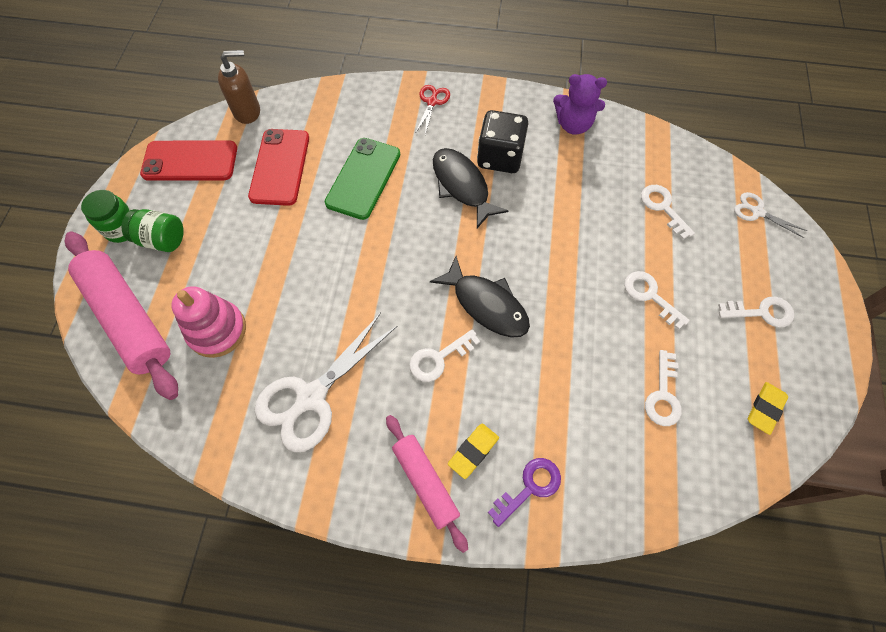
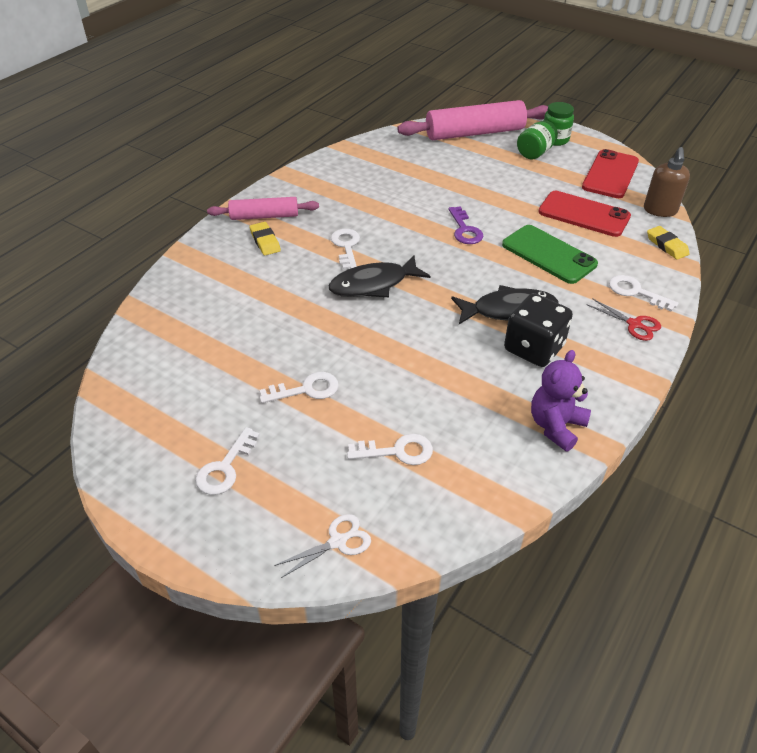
camera: 115 degrees right, 20 degrees down
(217, 330) = (441, 161): pink stacking toy -> none
(311, 397) = (362, 187): white scissors -> none
(529, 487) = (218, 257): purple key -> purple key (464, 230)
(663, 395) = (215, 354): white key -> white key (636, 292)
(765, 409) = (145, 414): yellow eraser -> yellow eraser (666, 245)

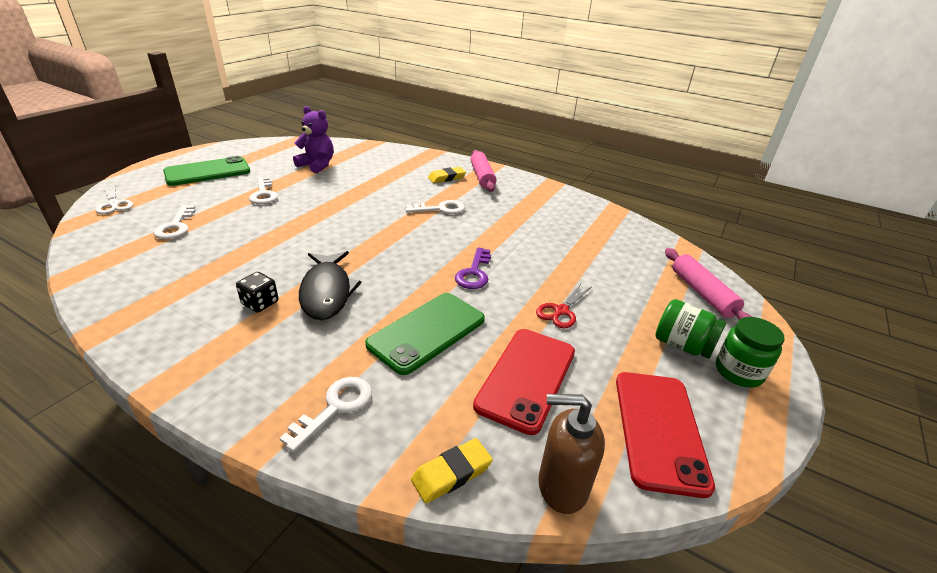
camera: 85 degrees right, 10 degrees down
(225, 467) = (207, 172): white key -> green phone
(373, 284) = (383, 220): black fish -> none
(464, 230) = (474, 273): purple key -> purple key turned 60 degrees counterclockwise
(475, 133) = (702, 293): pink rolling pin -> pink rolling pin, size x0.60
(534, 348) = (260, 303): black dice -> black dice, size x0.53
(556, 426) = (143, 306): purple teddy bear -> purple teddy bear (317, 165)
(610, 174) = (659, 430): red phone -> red phone turned 75 degrees clockwise
(634, 324) = (268, 393): red scissors -> red scissors (561, 311)

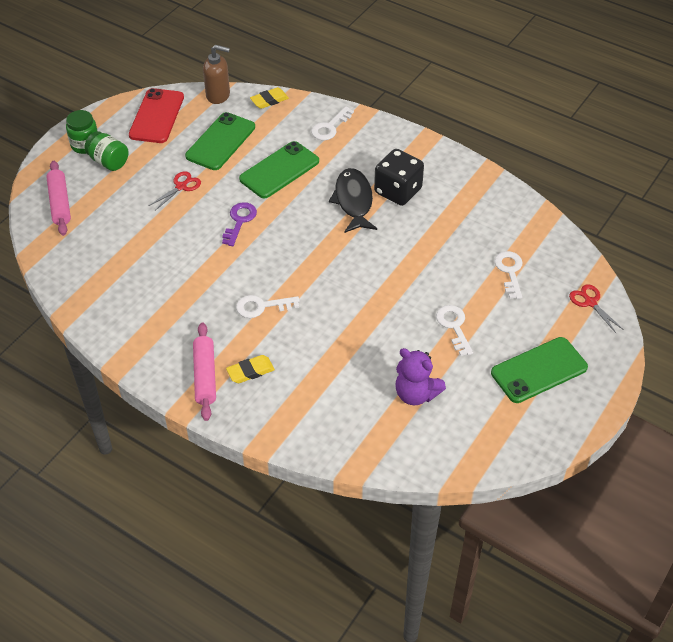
camera: 175 degrees left, 15 degrees up
(114, 204) = (590, 302): white scissors -> red scissors
(260, 303) = (398, 191): black dice -> black dice, size x1.89
(526, 378) = (220, 141): red phone -> green phone

